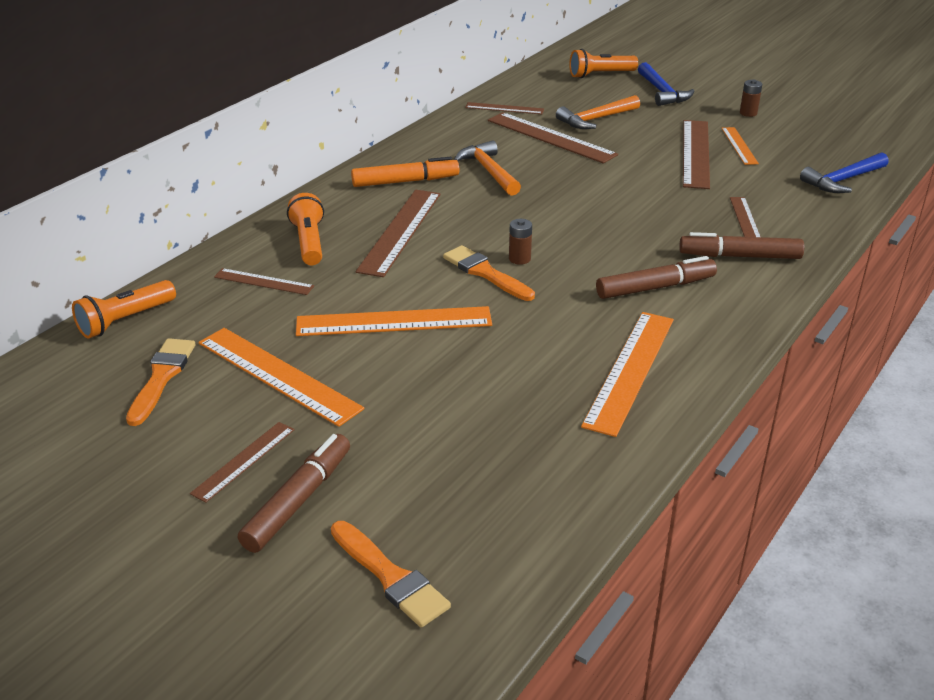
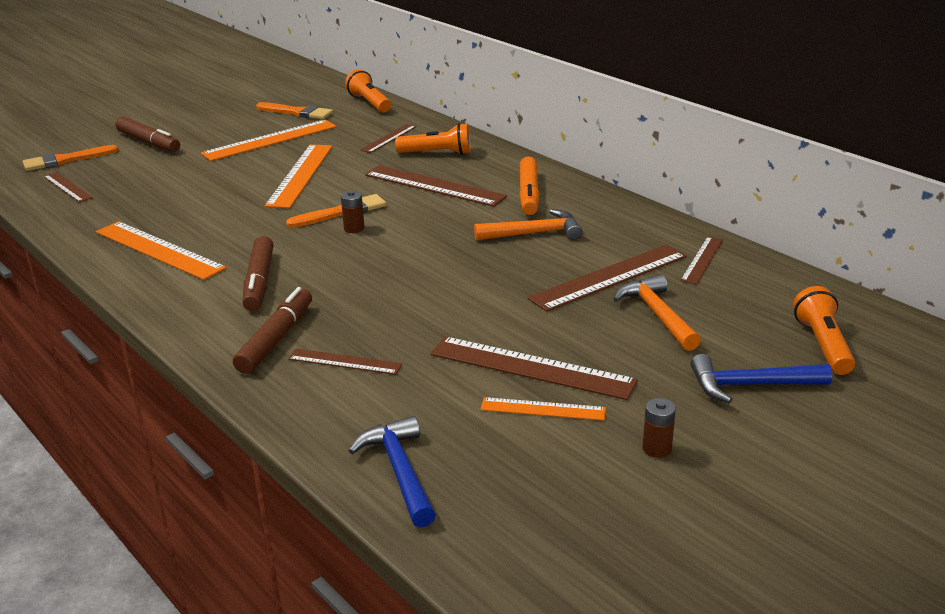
camera: 105 degrees right, 5 degrees down
(244, 461) = (197, 131): brown ruler -> brown ruler (67, 187)

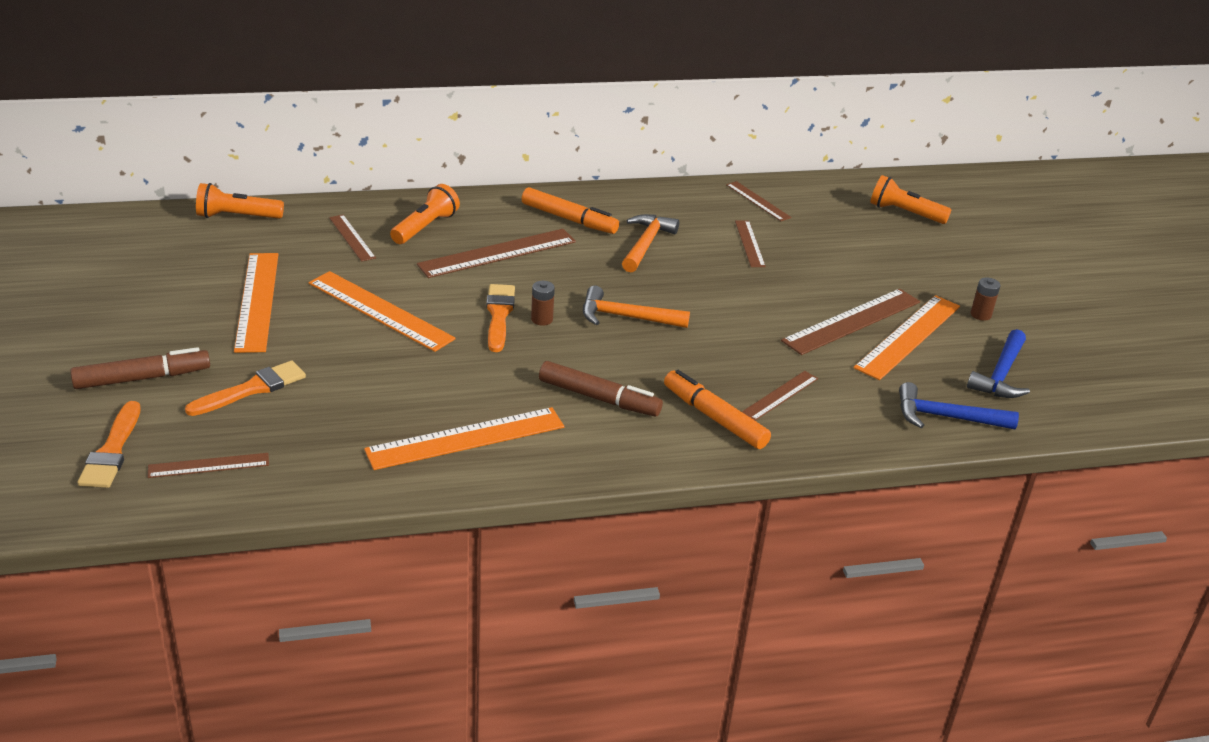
camera: 65 degrees left, 5 degrees up
(276, 339) = (714, 418): brown marker -> orange marker
(297, 112) = (198, 263): orange brush -> orange brush (252, 389)
(543, 409) = (908, 336): orange ruler -> orange ruler, size x1.79
(609, 277) = (749, 243): brown ruler -> brown ruler, size x0.56
(657, 314) = (820, 248): orange hammer -> orange hammer (626, 317)
(750, 385) = (933, 256): blue hammer -> blue hammer (1001, 375)

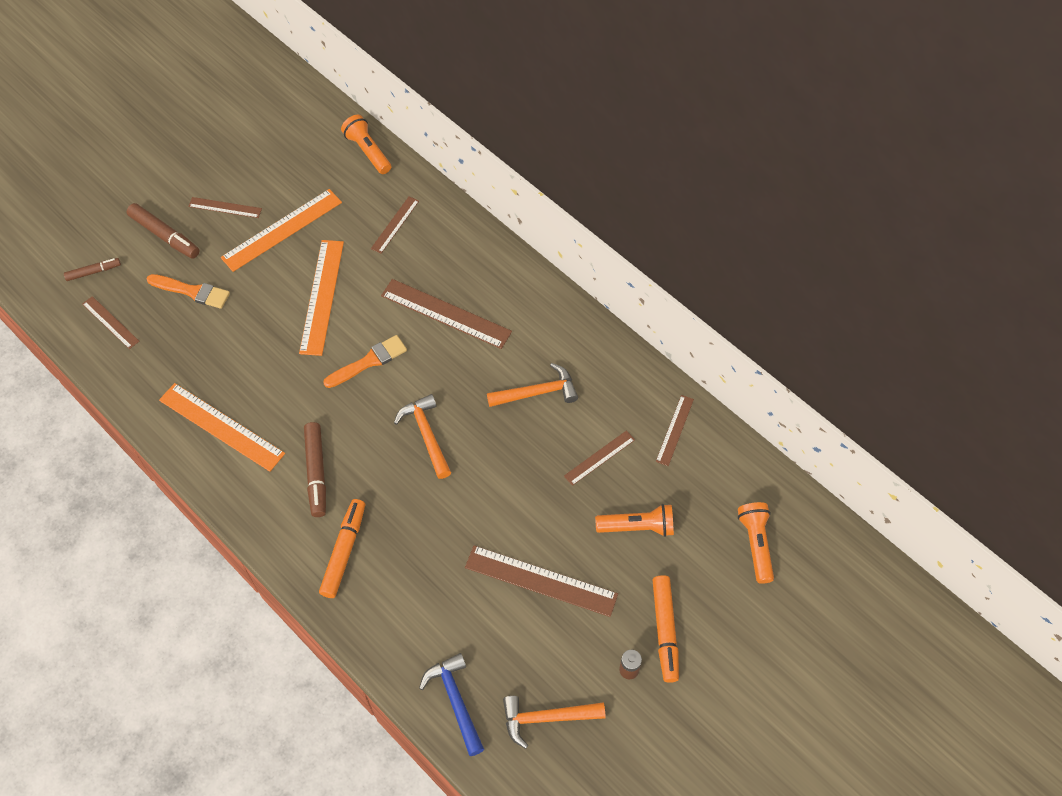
camera: 60 degrees right, 25 degrees up
(112, 451) = (93, 272): orange brush -> brown marker
(425, 227) = (444, 253): orange flashlight -> orange flashlight (638, 527)
(542, 319) = (383, 388): brown battery -> none
(569, 219) = (531, 326): orange marker -> orange marker (665, 631)
(780, 395) = (401, 578): brown ruler -> brown ruler (225, 207)
(908, 336) = (550, 629): orange ruler -> none
(1001, 375) = (546, 718): blue hammer -> orange hammer

